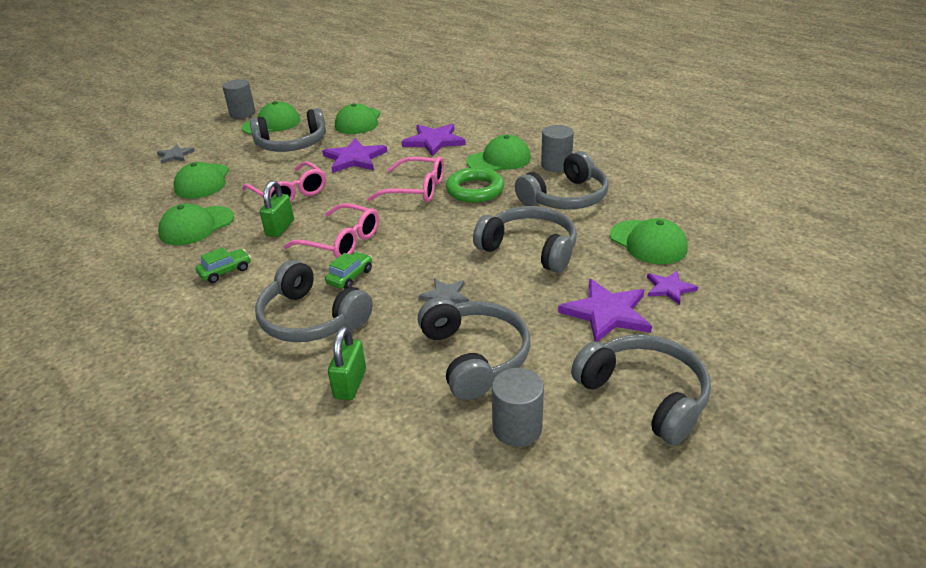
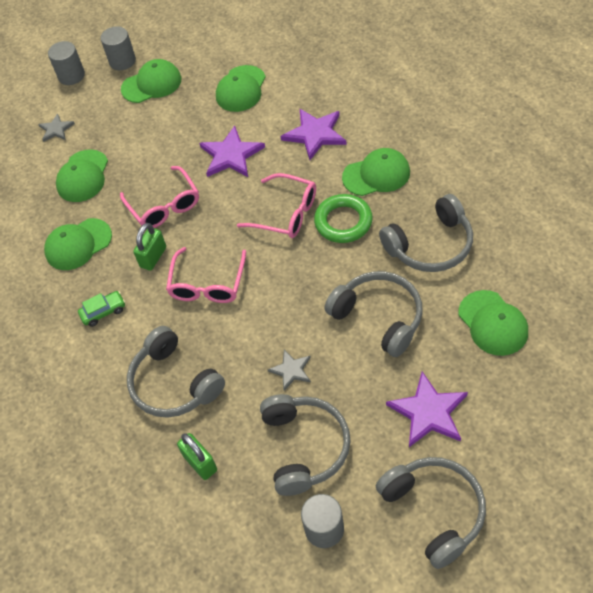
camera: 15 degrees right, 20 degrees up
(292, 144) = (170, 123): grey headphones -> none
(341, 241) = (207, 284): pink glasses -> pink glasses turned 60 degrees clockwise
(350, 277) = (211, 334): green car -> none
(350, 384) = (200, 463): green padlock -> green padlock turned 60 degrees counterclockwise
(556, 165) = (433, 191): grey cylinder -> grey cylinder (71, 76)
(669, 288) = (494, 388): purple star -> none

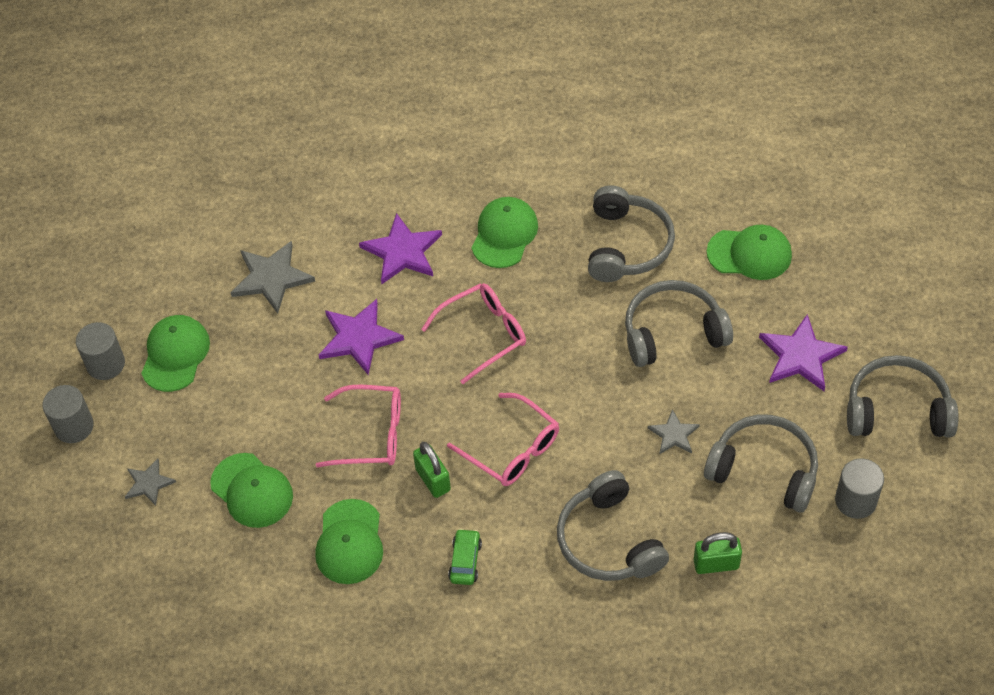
camera: 60 degrees left, 0 degrees up
(174, 383) = (608, 540): grey headphones -> grey headphones turned 75 degrees clockwise
(241, 89) = (271, 278): green cap -> grey star
(343, 222) = (537, 294): green ring -> none

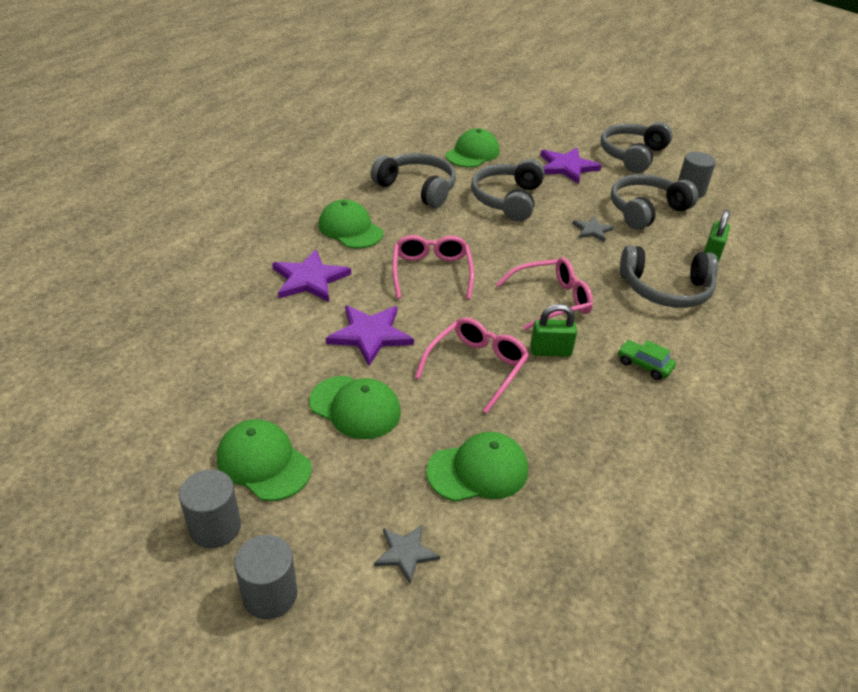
camera: 65 degrees left, 15 degrees down
(271, 278) = (249, 360): grey star -> none
(349, 542) = (583, 426): green cap -> green cap (355, 407)

